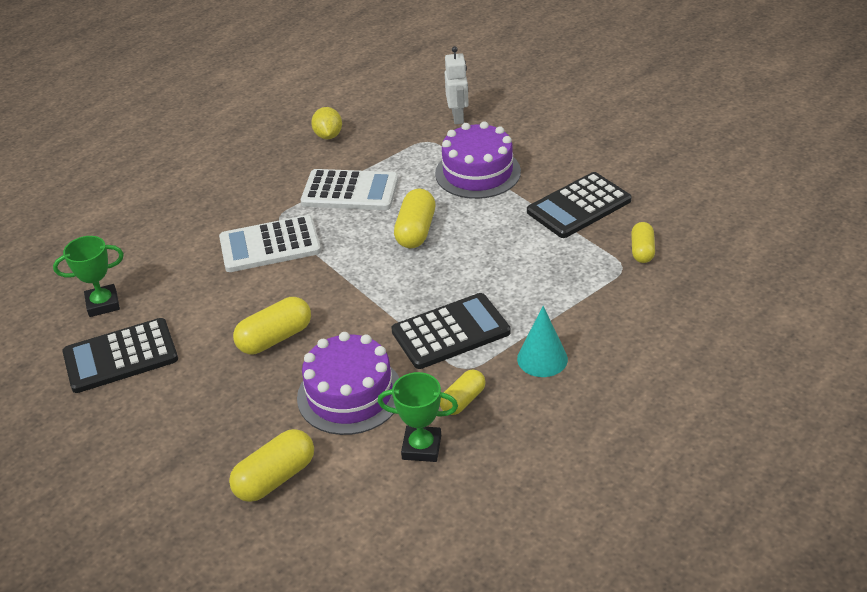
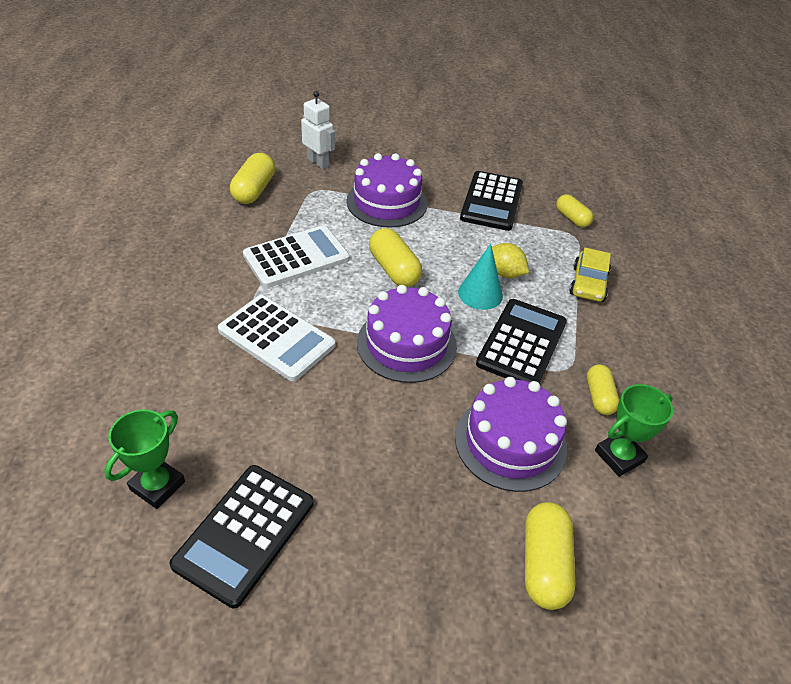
camera: 45 degrees left, 5 degrees up
(270, 245) = (276, 338): white calculator -> white calculator turned 90 degrees counterclockwise
(275, 338) = (385, 425): yellow capsule -> yellow capsule (254, 190)
(328, 136) = (218, 215): yellow lemon -> yellow lemon (504, 273)
(357, 291) = (406, 344): none -> purple cake
(542, 359) = (609, 332): turquoise cone -> turquoise cone (480, 294)
(577, 313) = (588, 284): none -> yellow car

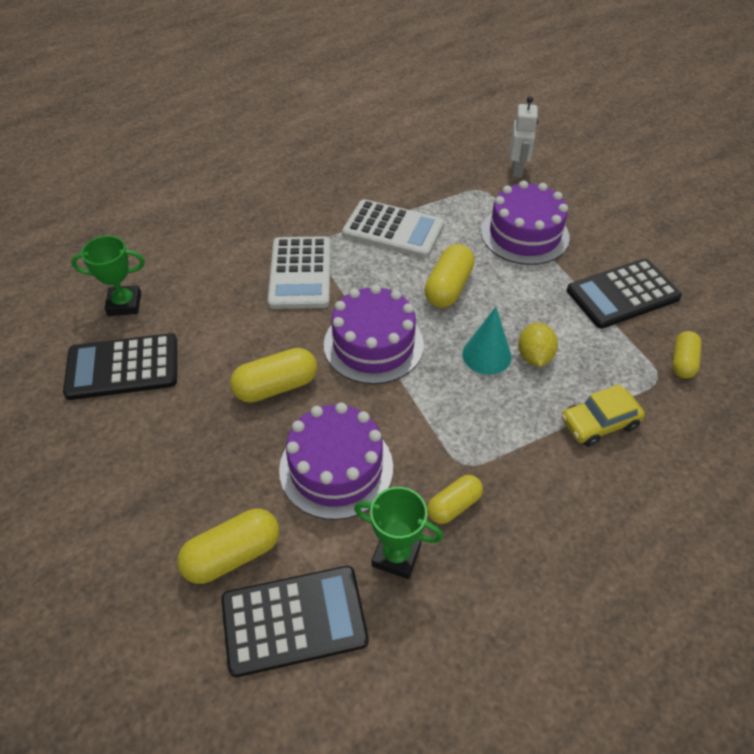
camera: 55 degrees right, 5 degrees up
(254, 190) = (436, 163): yellow capsule -> yellow capsule (276, 386)
(521, 343) = (458, 415): black calculator -> black calculator (294, 620)

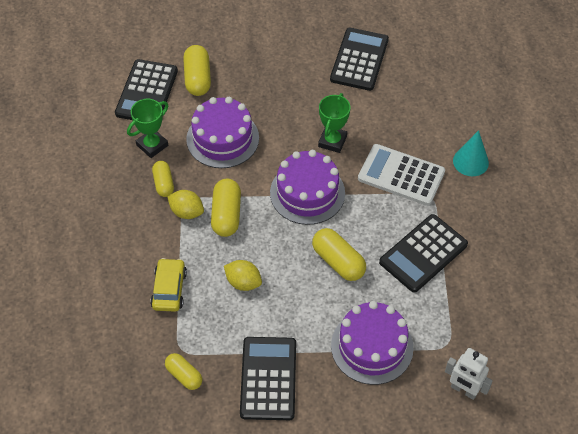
camera: 115 degrees right, 5 degrees up
(124, 304) = (418, 71): green trophy -> green trophy (332, 141)
(276, 386) = (300, 129): yellow capsule -> yellow capsule (226, 215)
(393, 229) = (423, 253): white calculator -> black calculator
(480, 456) = (186, 212): none -> yellow lemon
(486, 355) = (261, 254): turquoise cone -> turquoise cone (470, 161)

